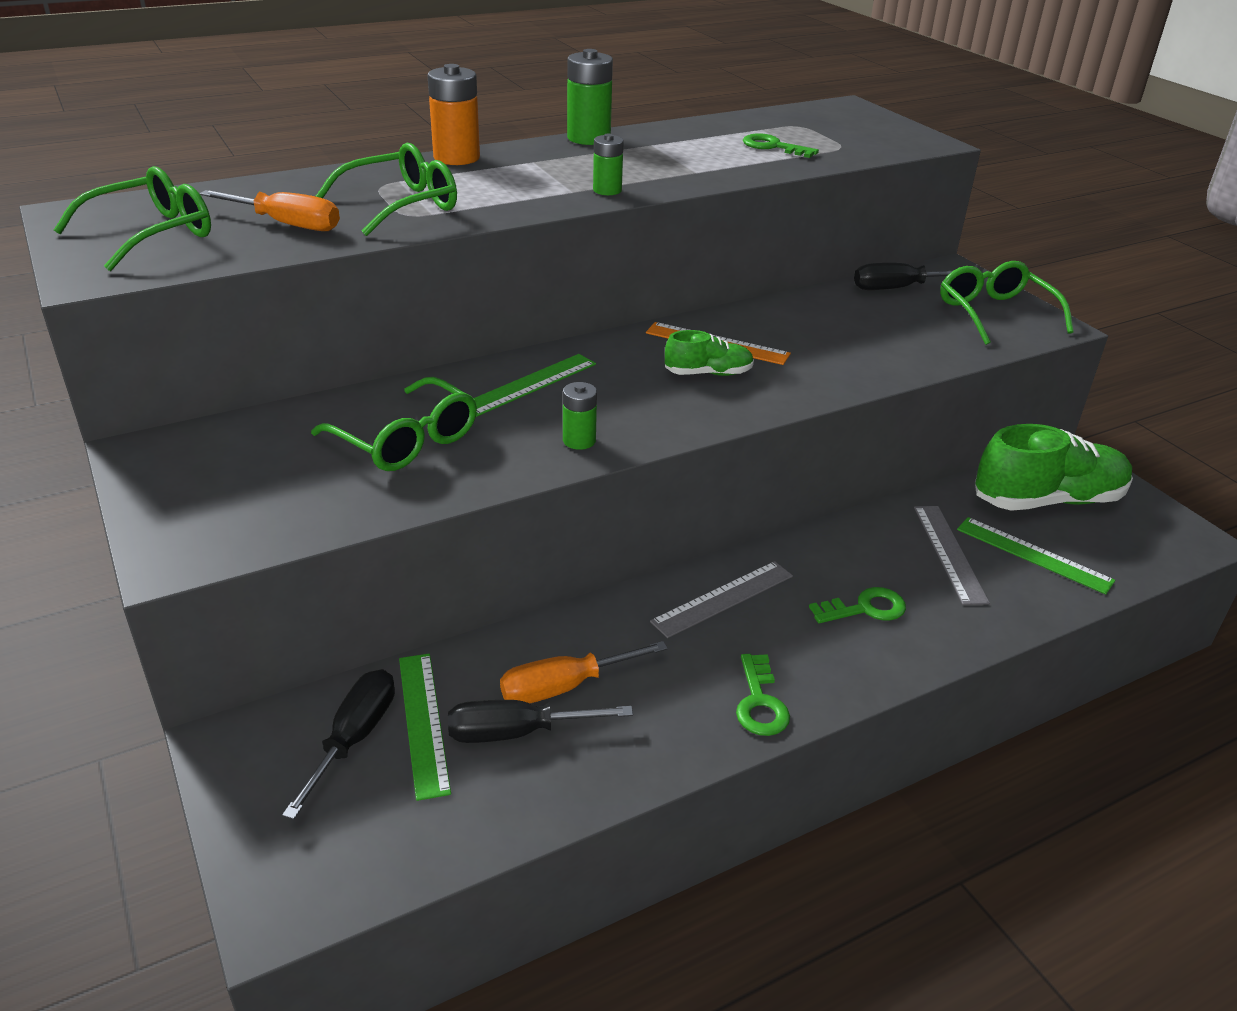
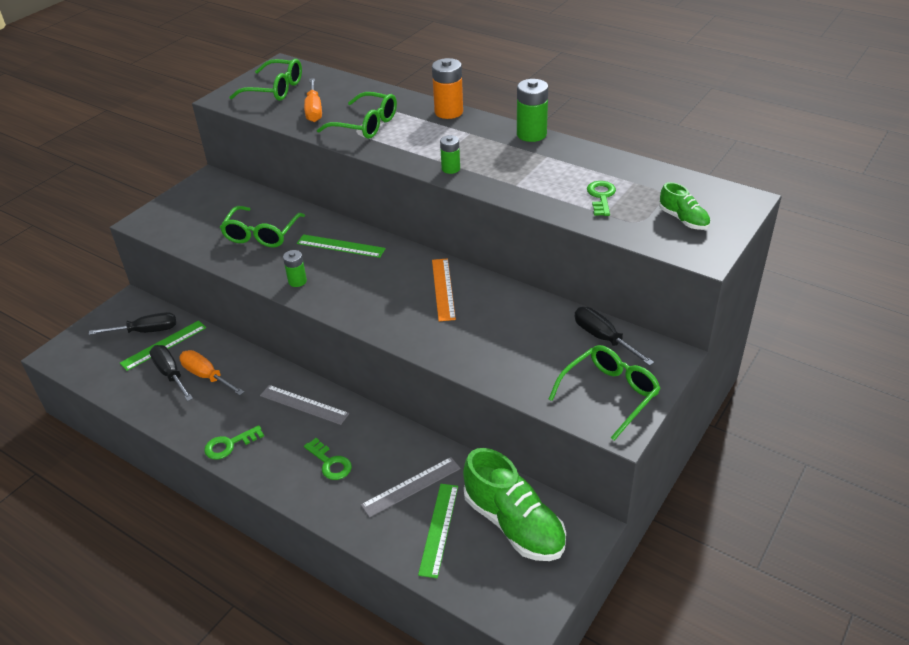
camera: 65 degrees right, 5 degrees up
(708, 373) = (403, 297): green shoe -> green shoe (683, 219)

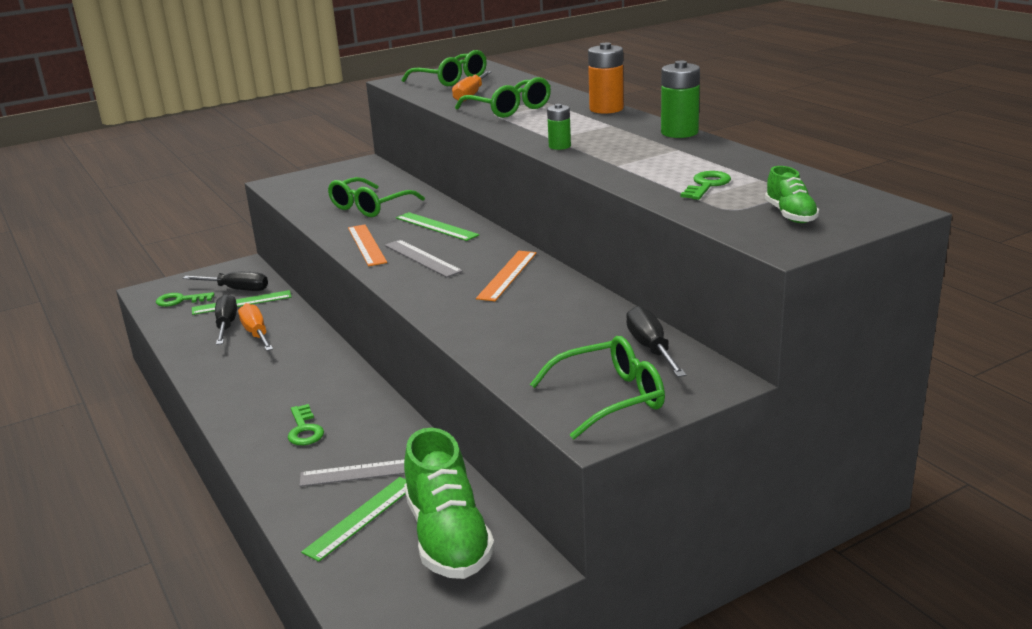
camera: 25 degrees right, 15 degrees down
(229, 445) = (225, 391): green key -> green key (180, 300)
(297, 281) = (367, 245): green battery -> orange ruler
(304, 405) = (324, 376): grey ruler -> grey ruler (422, 258)

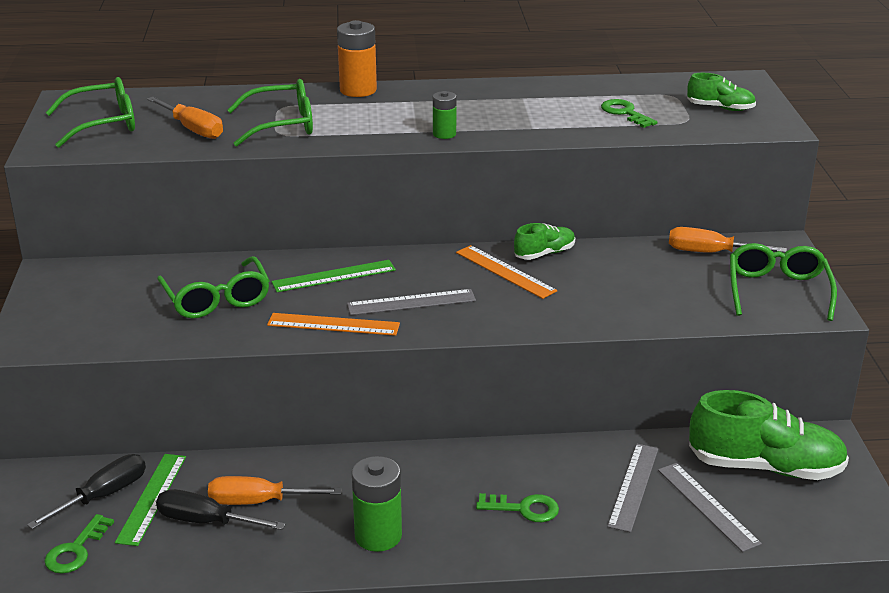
camera: 65 degrees left, 5 degrees up
(361, 517) = (707, 506): green ruler -> grey ruler
(557, 281) = (544, 254): none -> green shoe
(651, 348) = (710, 253): black screwdriver -> orange screwdriver
(679, 132) = (477, 85): green battery -> green battery (378, 536)

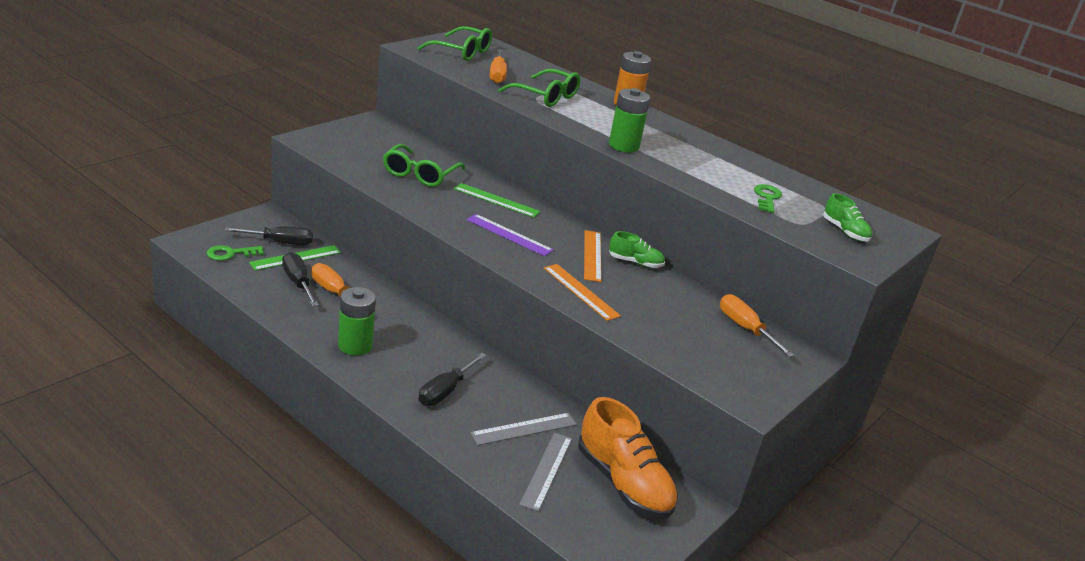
camera: 40 degrees right, 0 degrees up
(333, 324) = (449, 218): orange ruler -> orange ruler (581, 291)
(411, 302) = (509, 235): grey ruler -> purple ruler
(444, 134) = (623, 146): green battery -> green battery, size x1.69
(524, 509) = (445, 391): green key -> black screwdriver
(765, 467) = (623, 483): green shoe -> orange shoe
(777, 291) = (744, 374): green glasses -> none

